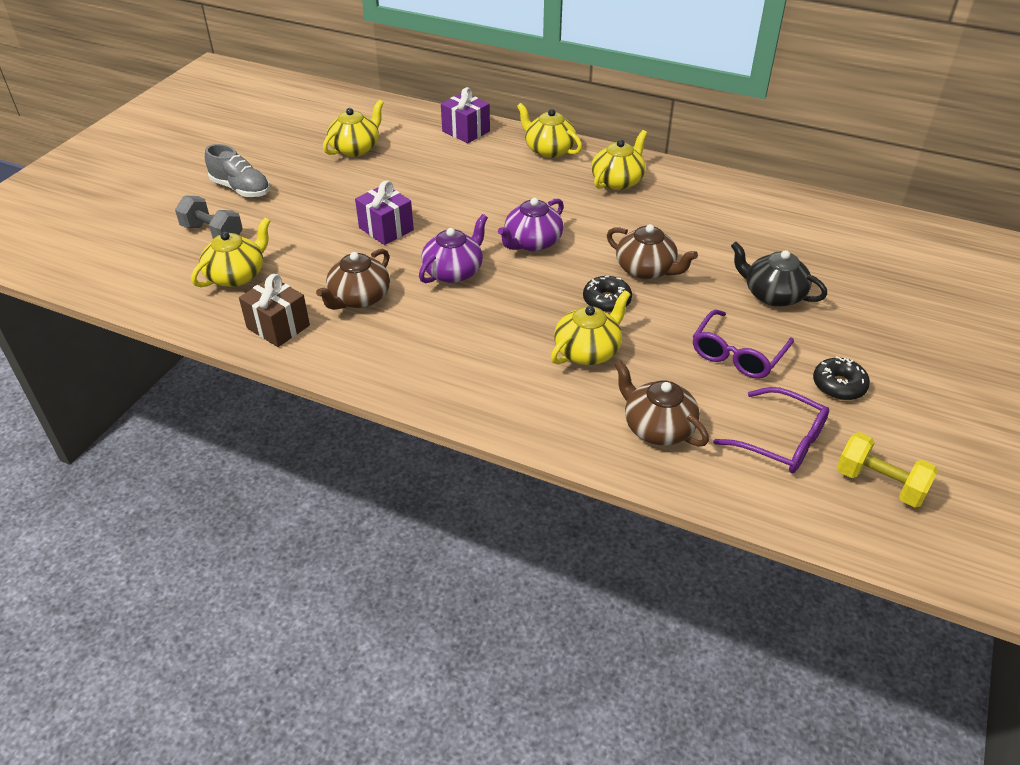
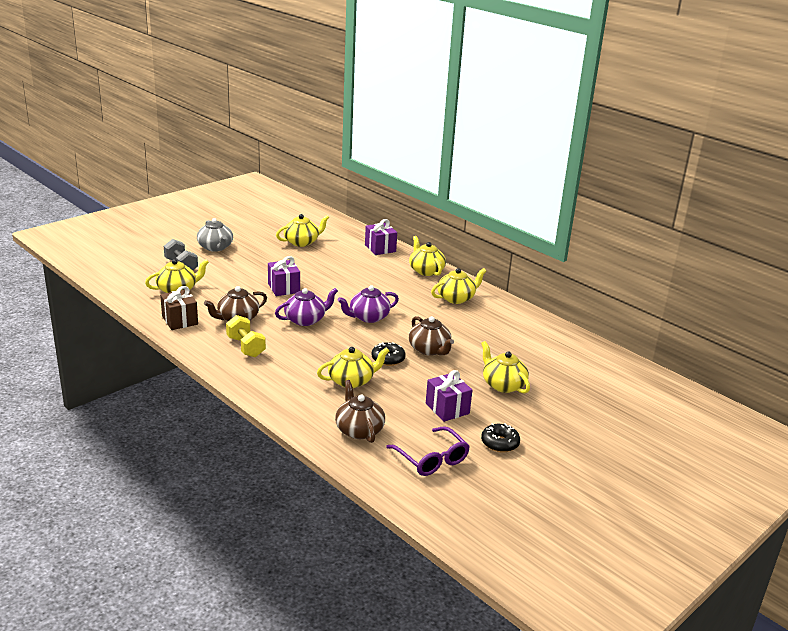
camera: 20 degrees right, 15 degrees down
(241, 189) = (215, 247): grey shoe -> grey teapot
(737, 354) = (447, 408): purple glasses -> purple gift
(773, 295) = (503, 385): black teapot -> yellow teapot
(879, 484) = (475, 499): yellow dumbbell -> yellow dumbbell (246, 347)

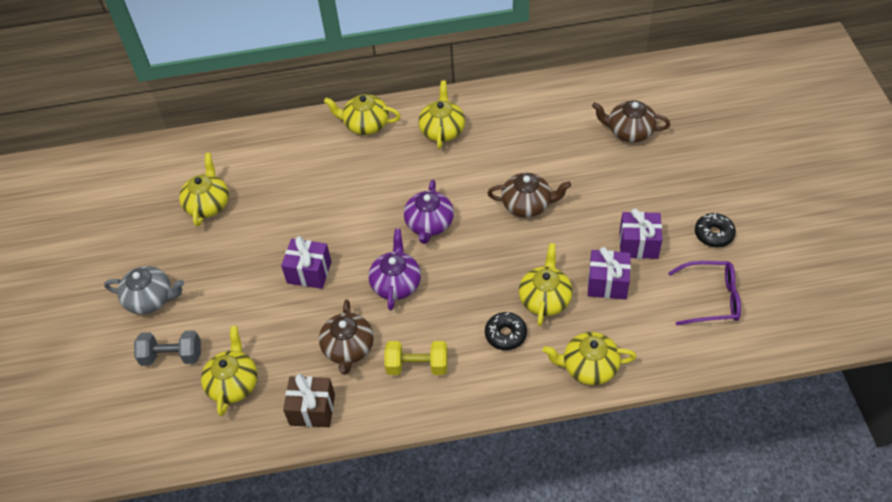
camera: 50 degrees left, 25 degrees up
(359, 430) = (634, 334): brown teapot -> brown teapot (629, 131)
(380, 248) = (283, 138): purple gift -> purple gift (607, 283)
(388, 359) = (523, 248): black donut -> black donut (505, 334)
(503, 385) = (624, 180): yellow teapot -> yellow teapot (589, 367)

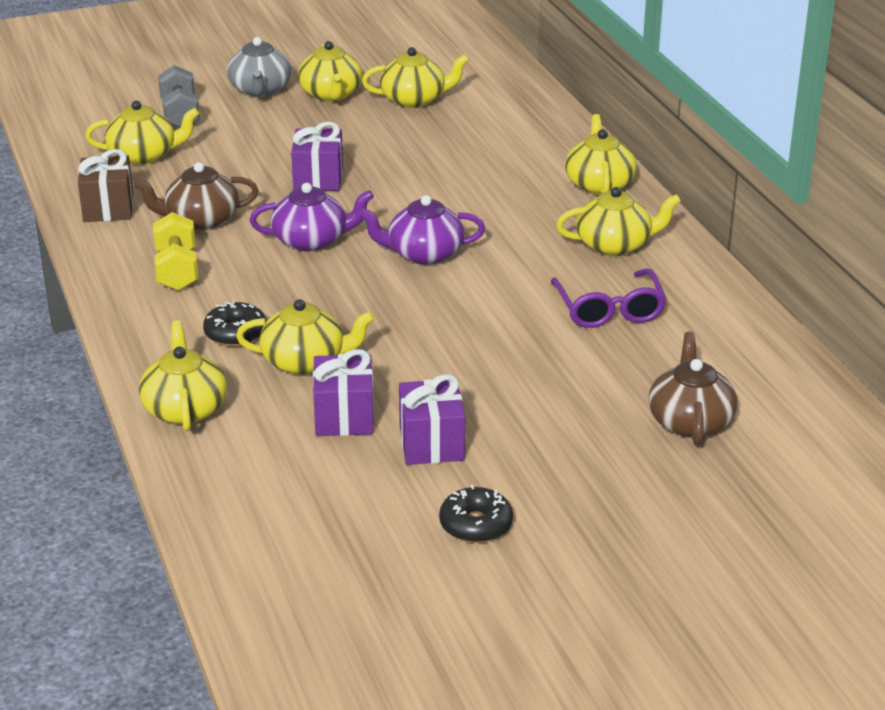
camera: 75 degrees right, 20 degrees down
(178, 253) = (331, 94): none -> yellow teapot
(527, 204) = (486, 331): brown teapot -> none
(711, 298) = (332, 525): purple glasses -> purple glasses (609, 309)

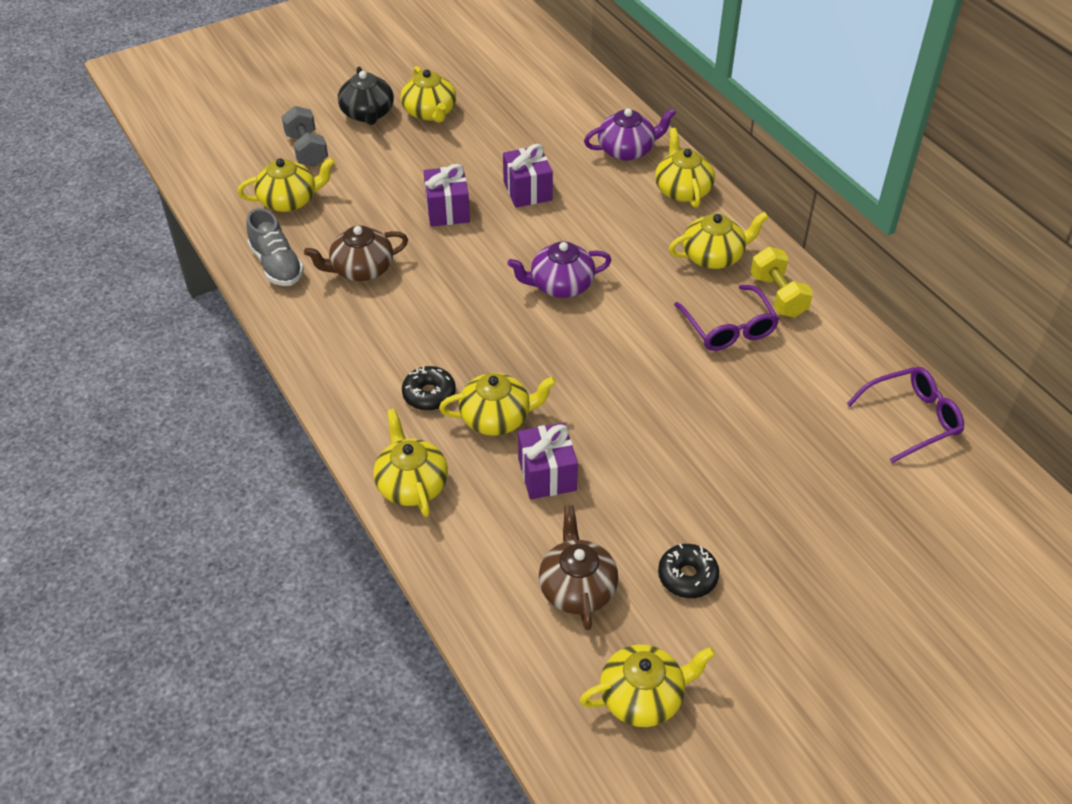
camera: 10 degrees left, 15 degrees up
(108, 208) = (277, 265): brown gift -> grey shoe
(177, 271) = (358, 330): yellow dumbbell -> yellow dumbbell (778, 296)
(260, 90) = (368, 114): grey teapot -> black teapot
(311, 240) = (462, 281): purple teapot -> purple teapot (627, 150)
(414, 100) = (502, 111): yellow teapot -> yellow teapot (643, 697)
(431, 443) = (627, 493): purple gift -> purple gift (527, 191)
(690, 421) = (826, 440): brown teapot -> brown teapot (577, 588)
(804, 412) = (911, 419): none -> purple glasses

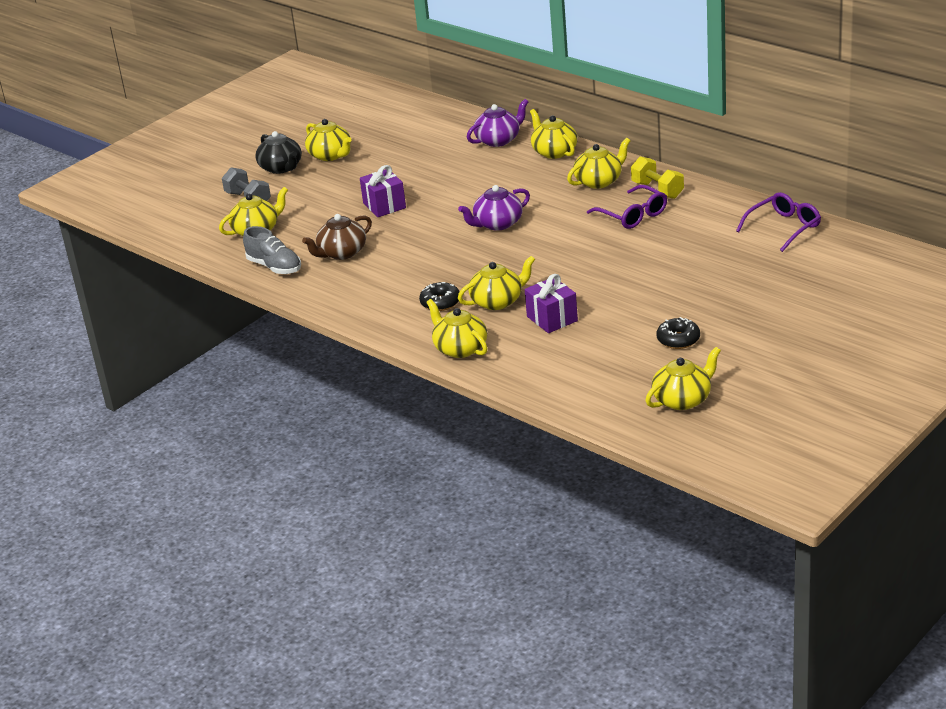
camera: 15 degrees left, 15 degrees down
(527, 191) = (438, 180): purple gift -> none
(577, 588) = (608, 364): brown teapot -> none

